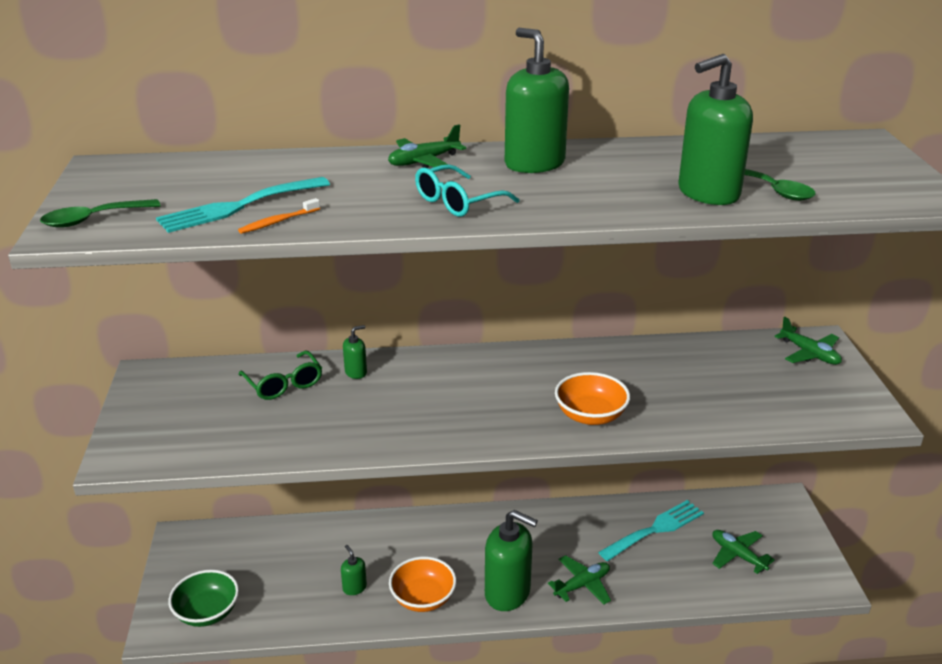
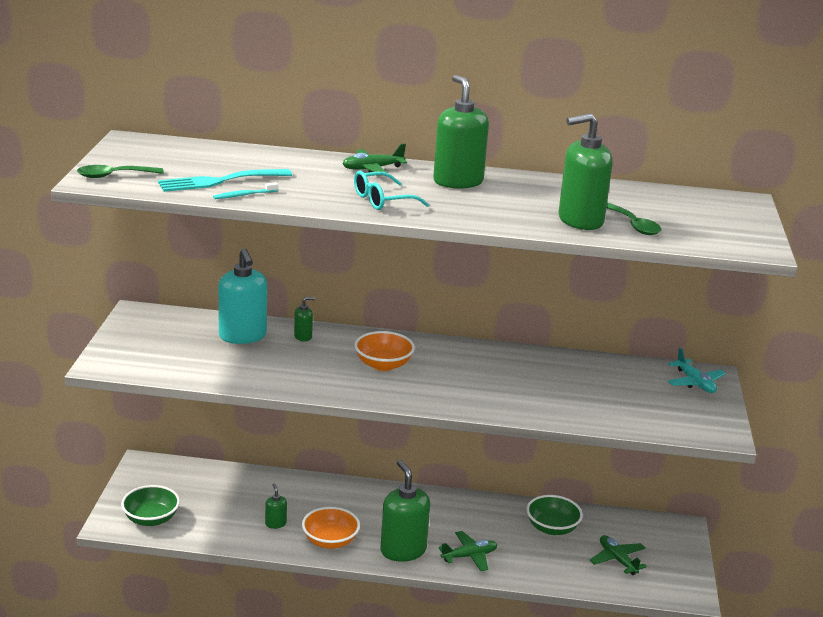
camera: 10 degrees right, 5 degrees down
(278, 222) = (244, 195): orange toothbrush -> turquoise toothbrush
(284, 384) = (243, 336): green glasses -> turquoise soap dispenser
(508, 593) = (403, 550): green soap dispenser -> green soap dispenser turned 150 degrees counterclockwise
(590, 415) = (481, 396): orange bowl -> orange bowl (383, 365)
(655, 529) = (552, 528): turquoise fork -> green bowl
(809, 354) = (695, 382): green plane -> turquoise plane

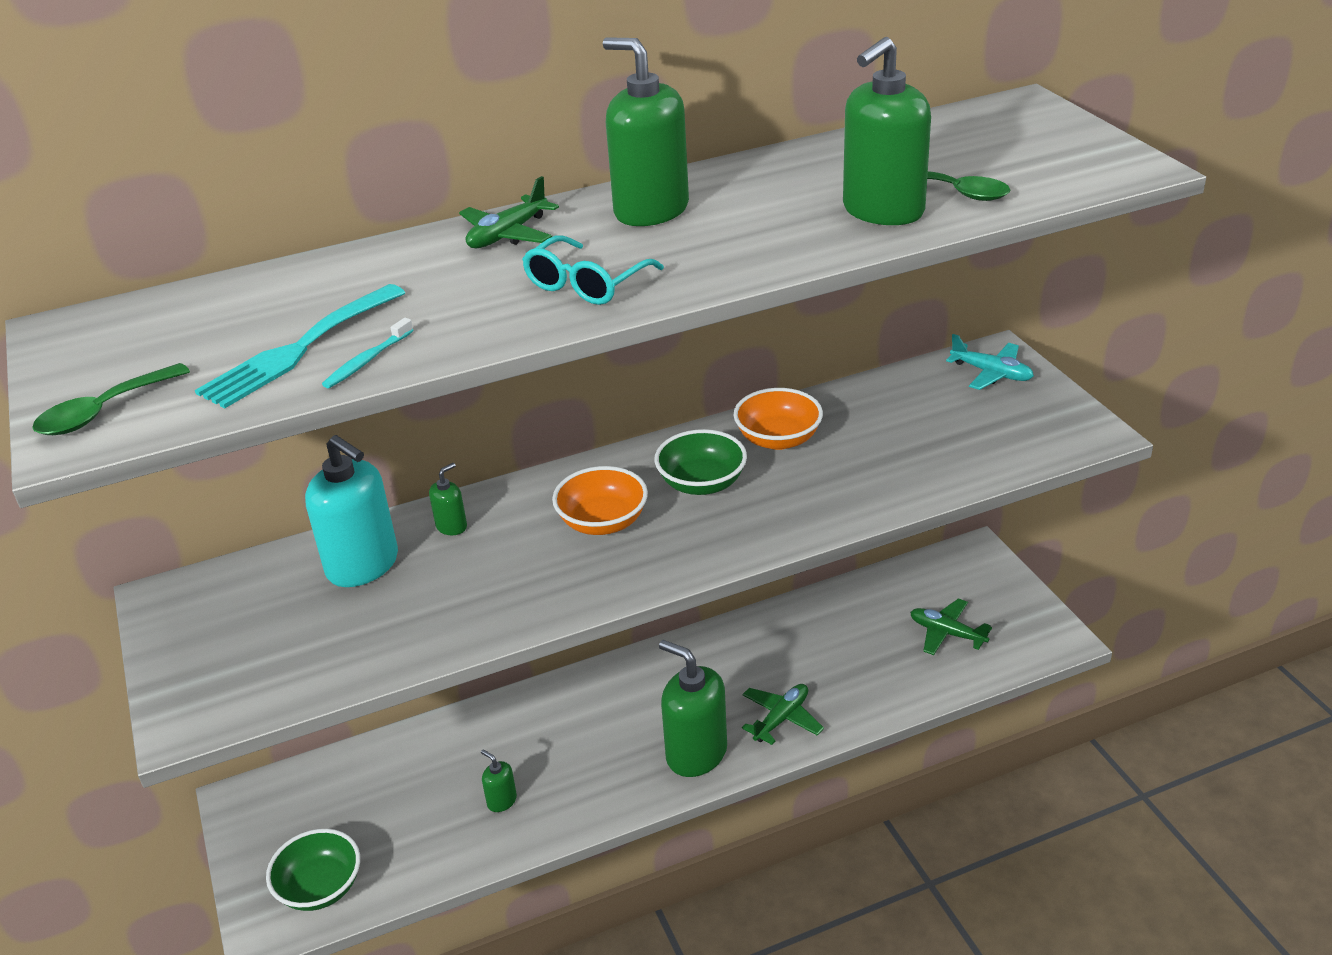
camera: 25 degrees left, 10 degrees up
(330, 541) = (594, 789): orange bowl -> orange bowl (778, 439)
(552, 528) = (841, 627): green bowl -> green bowl (702, 483)

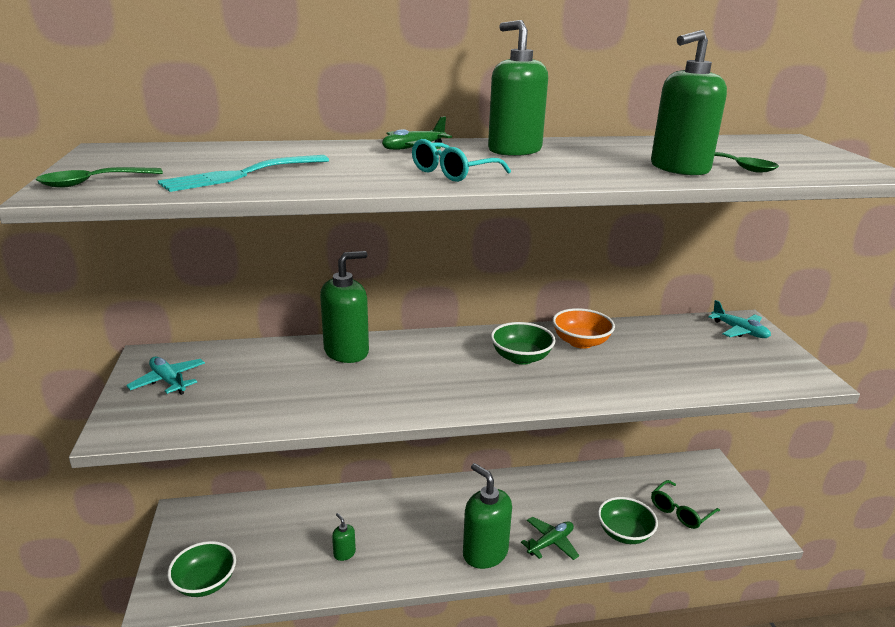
camera: 10 degrees right, 10 degrees down
(214, 631) = (168, 381): none -> turquoise plane
(363, 565) = (280, 362): turquoise soap dispenser -> none
(367, 361) = (281, 185): turquoise toothbrush -> none
(451, 526) = (346, 351): green soap dispenser -> green soap dispenser, size x2.19
(603, 522) = (446, 367): orange bowl -> none
(877, 681) = (624, 533): none -> green bowl
(947, 633) = (680, 511): green plane -> green glasses

